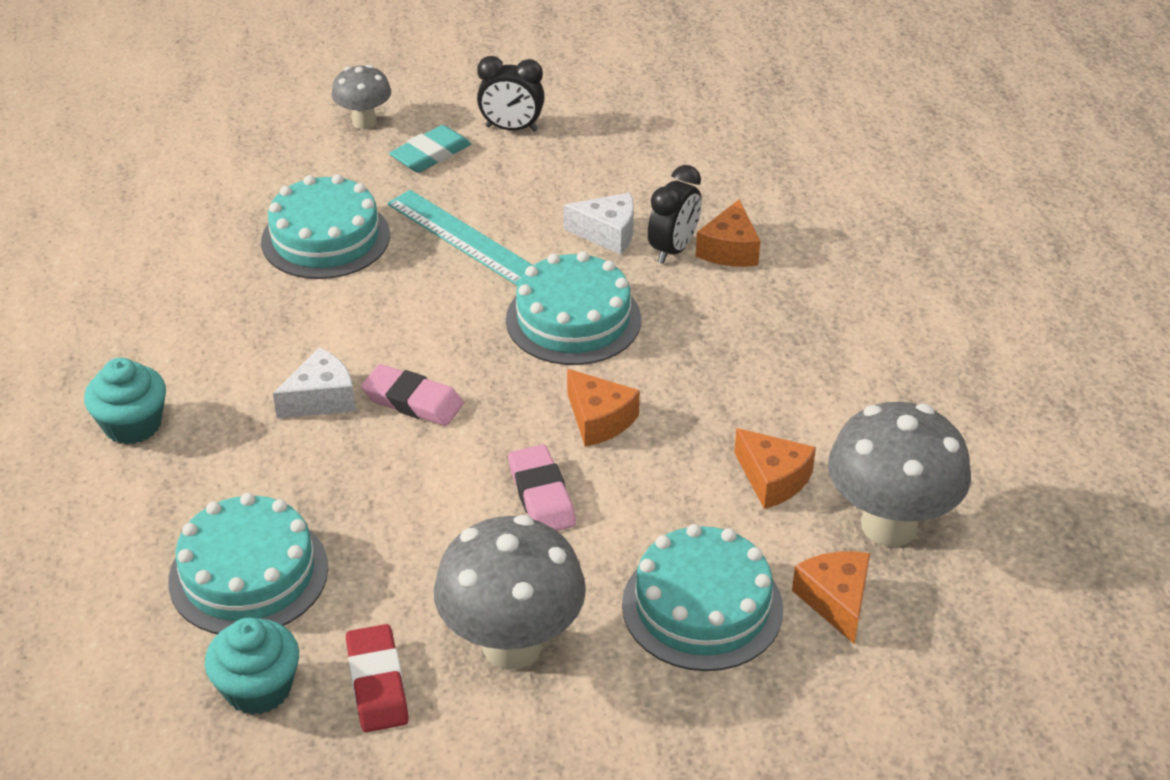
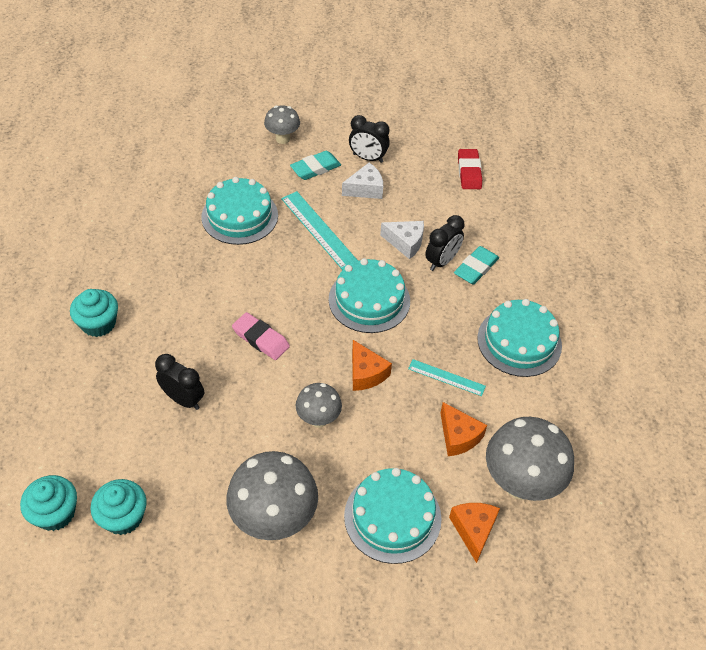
camera: 10 degrees right, 10 degrees up
(139, 704) = (55, 513): none -> turquoise cupcake
(248, 574) = (137, 438): turquoise cake -> turquoise cake (519, 341)
(309, 506) = (183, 399): none -> black clock
(321, 398) = (209, 327): white cheese -> white cheese (365, 189)
(377, 683) = (191, 528): red eraser -> red eraser (469, 172)
(541, 495) = (318, 419): pink eraser -> grey mushroom
(729, 250) = (476, 268): orange cheese -> turquoise eraser
(729, 403) = (446, 377): none -> turquoise ruler

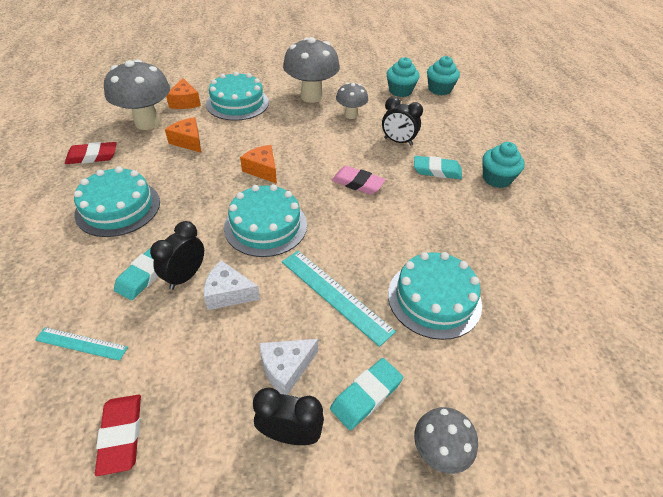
camera: 170 degrees right, 5 degrees down
(161, 344) = (437, 170): none -> turquoise eraser
(318, 419) = (295, 140): grey mushroom -> grey mushroom (350, 115)
(446, 377) = (193, 174): turquoise ruler -> turquoise ruler (81, 343)
(573, 423) = (92, 156): none -> red eraser

